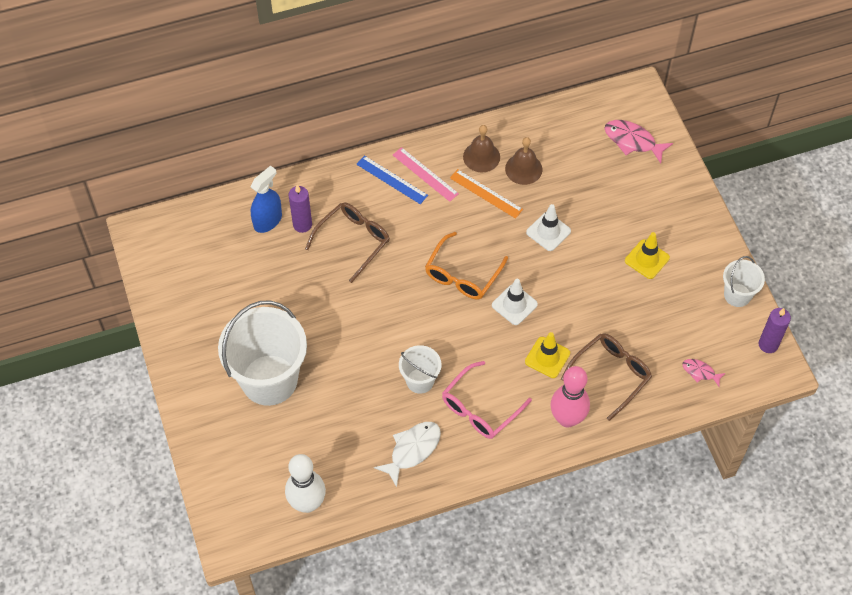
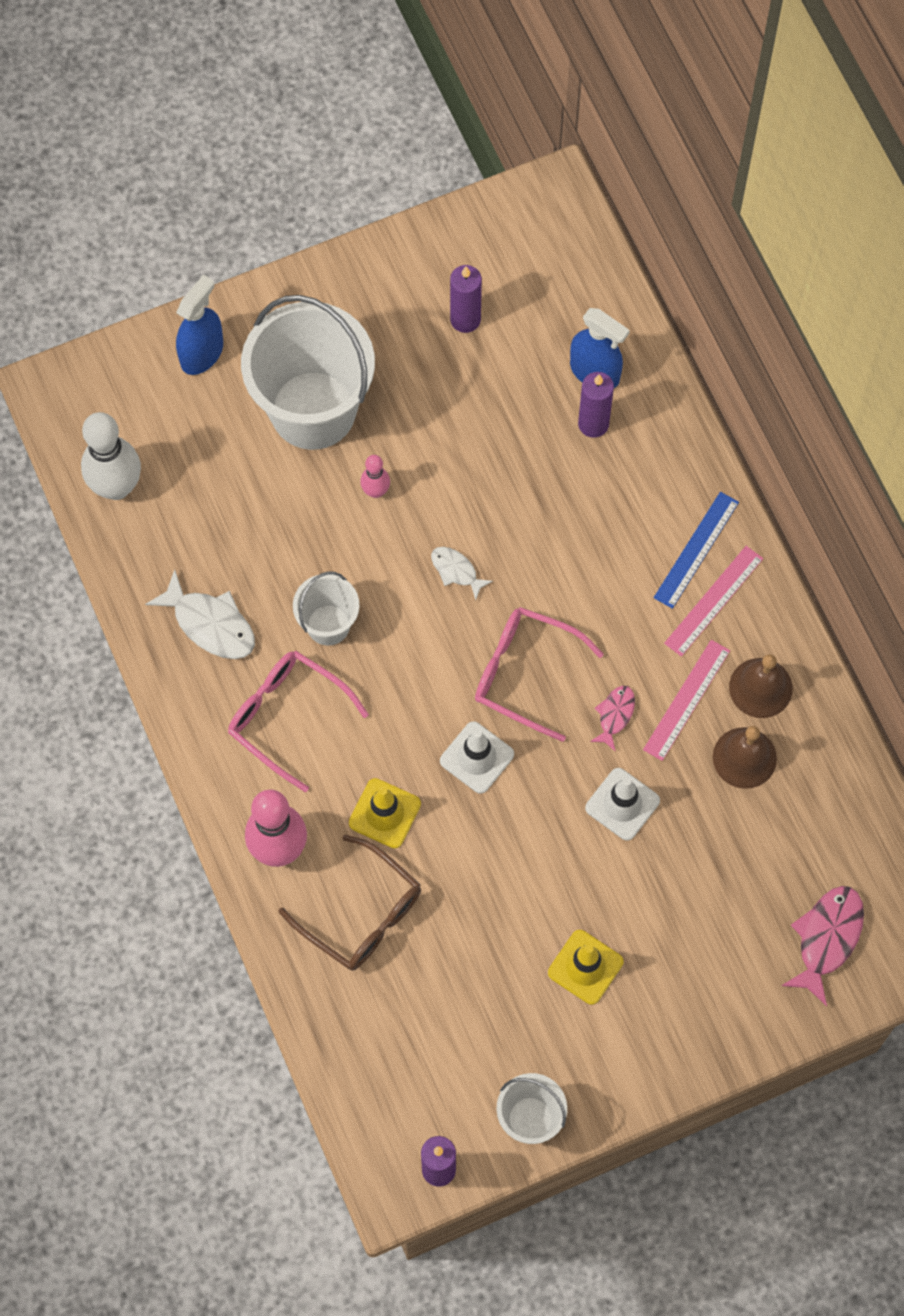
camera: 85 degrees right, 10 degrees up
(217, 444) = (202, 353): none -> blue spray bottle
(219, 288) = (465, 319): none -> purple candle
(331, 347) = (375, 491): none -> pink bowling pin
(354, 240) = (572, 503): brown glasses -> none
(391, 306) = (456, 571): none -> white fish
(462, 275) = (523, 673): orange glasses -> pink glasses
(486, 193) = (687, 700): orange ruler -> pink ruler
(700, 372) = (377, 1056): pink fish -> pink fish (615, 715)

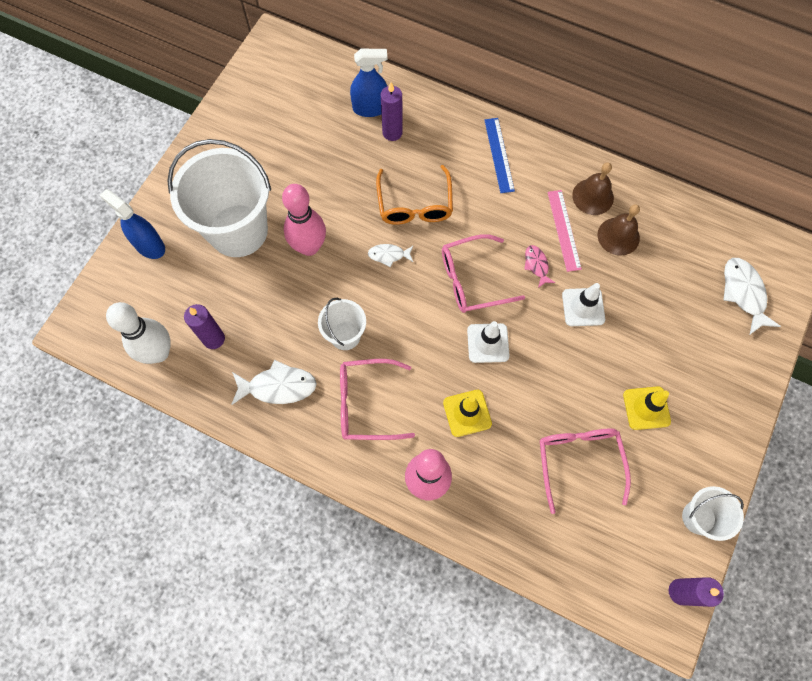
camera: 40 degrees left, 0 degrees up
(202, 353) = (149, 246): blue spray bottle -> blue spray bottle turned 45 degrees counterclockwise
(363, 915) = (506, 480): brown glasses -> none
(375, 491) = (309, 247): pink bowling pin -> pink bowling pin, size x1.98
(458, 959) = (579, 460): none -> pink glasses
(465, 319) = (281, 129): purple candle -> purple candle (214, 339)
(539, 535) = (415, 205): none -> orange glasses
(714, 601) = (530, 172): pink ruler -> none
(826, 939) = (743, 293): pink fish -> white fish

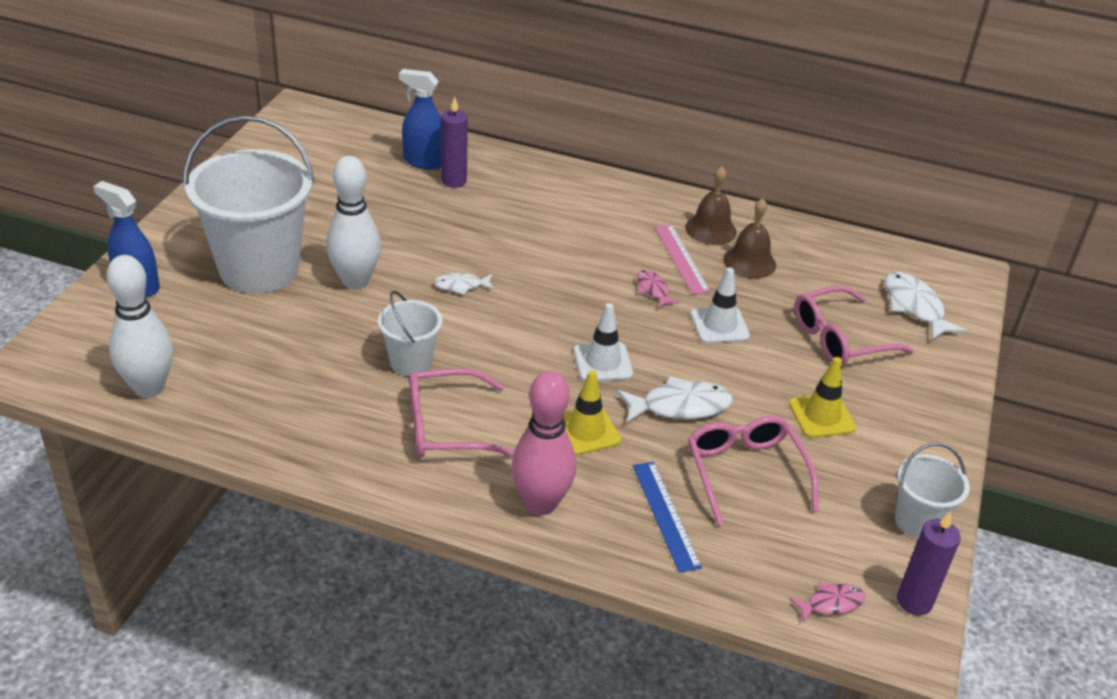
camera: 10 degrees left, 30 degrees down
(214, 339) = (228, 371): purple candle -> none
(278, 386) = (321, 415): white fish -> white fish (680, 406)
(309, 247) = (355, 281): pink bowling pin -> white bowling pin
(370, 108) = (424, 161): blue spray bottle -> blue spray bottle turned 150 degrees counterclockwise
(415, 205) = (490, 241): orange glasses -> none
(471, 280) = (572, 305): pink glasses -> pink glasses (839, 338)
(499, 155) = (589, 197): blue ruler -> blue ruler (666, 515)
(620, 589) = (831, 603): none -> pink fish

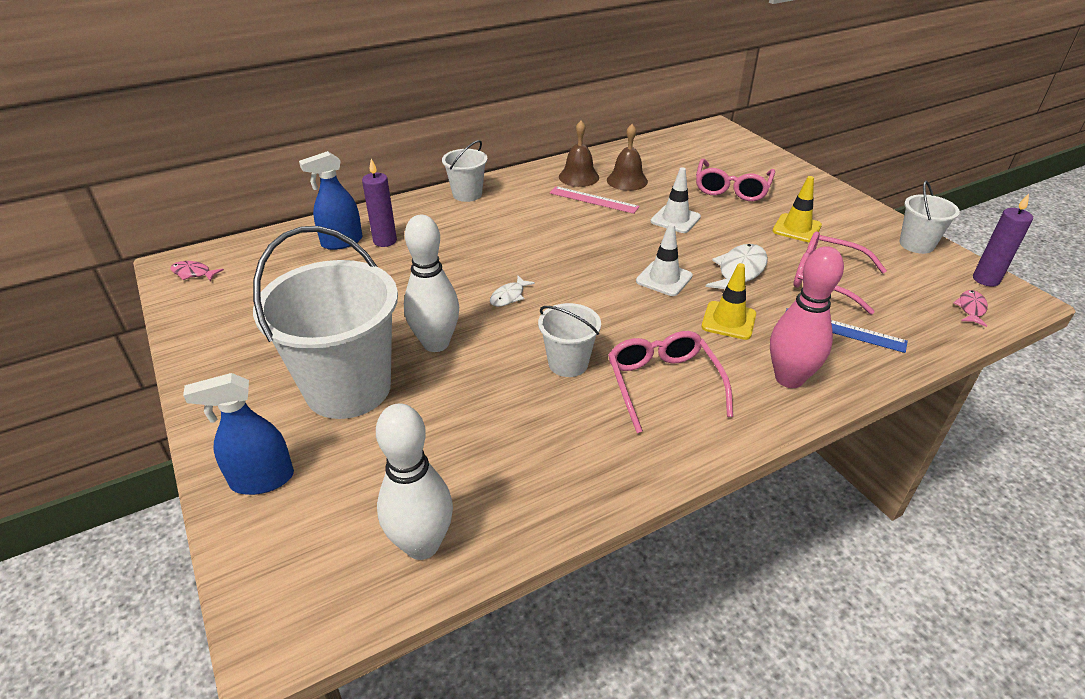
camera: 45 degrees left, 0 degrees up
(445, 427) = (663, 383): pink glasses -> pink glasses turned 135 degrees clockwise
(584, 183) = (467, 194): none -> white bucket
(653, 290) = (612, 224): pink fish -> pink fish (193, 273)
(914, 307) = (729, 155): white fish -> none

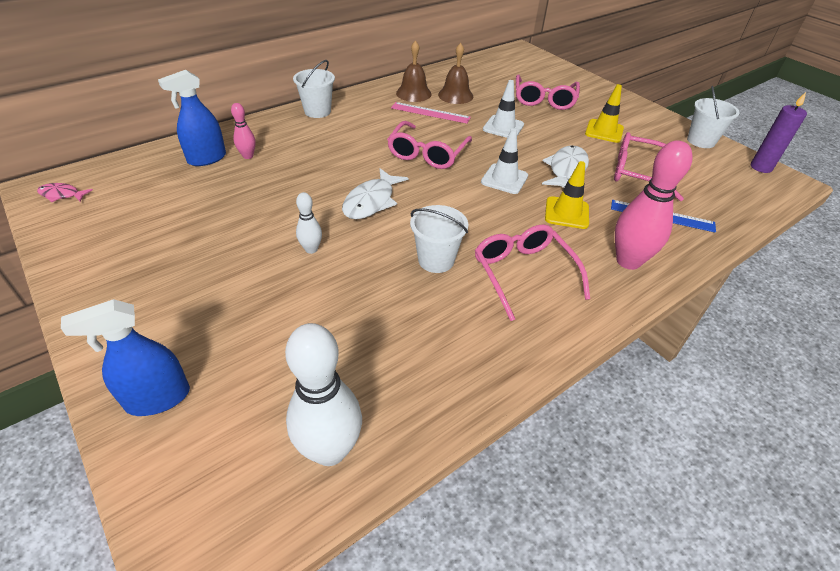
camera: 10 degrees left, 5 degrees up
(348, 388) = (233, 298): white bucket -> none
(385, 241) = (248, 156): purple candle -> pink bowling pin
(436, 343) = (311, 249): white bowling pin -> white bowling pin, size x0.51
(509, 296) = (371, 201): white fish -> white fish, size x1.74
(580, 247) = (427, 154): none -> pink glasses
(971, 308) = (756, 192): pink fish -> none

